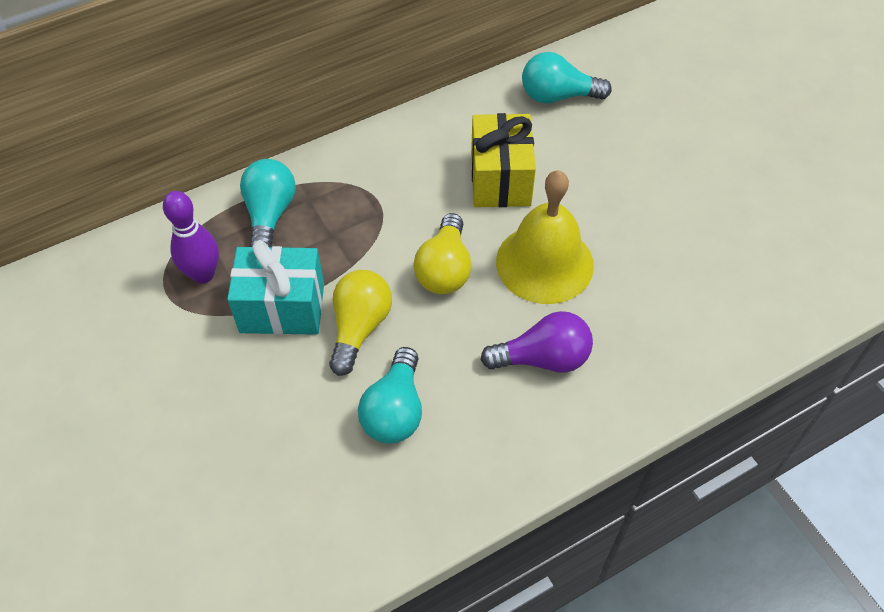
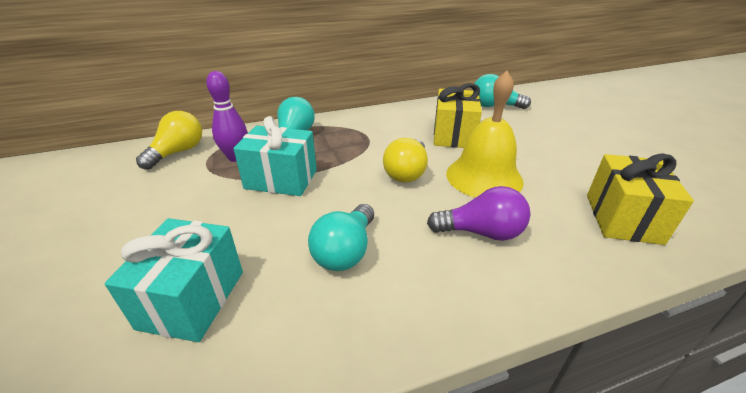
camera: 10 degrees right, 20 degrees down
(252, 497) = (192, 299): none -> turquoise gift
(359, 328) = (333, 196): yellow light bulb -> yellow light bulb (178, 152)
(702, 311) = (622, 218): none -> yellow gift

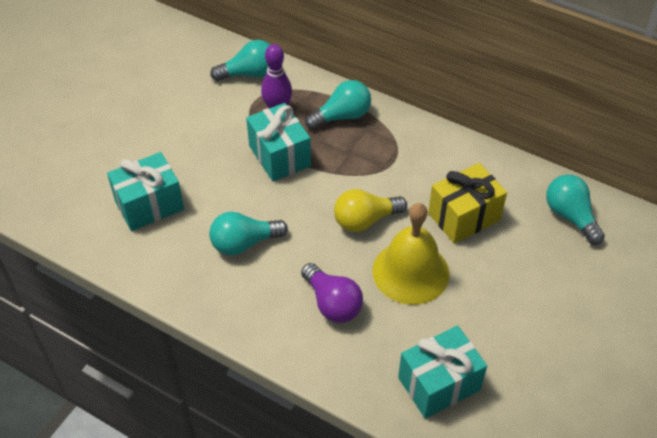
camera: 50 degrees right, 15 degrees up
(178, 152) = (249, 74): yellow light bulb -> turquoise light bulb
(622, 218) = (439, 384): yellow gift -> turquoise gift

